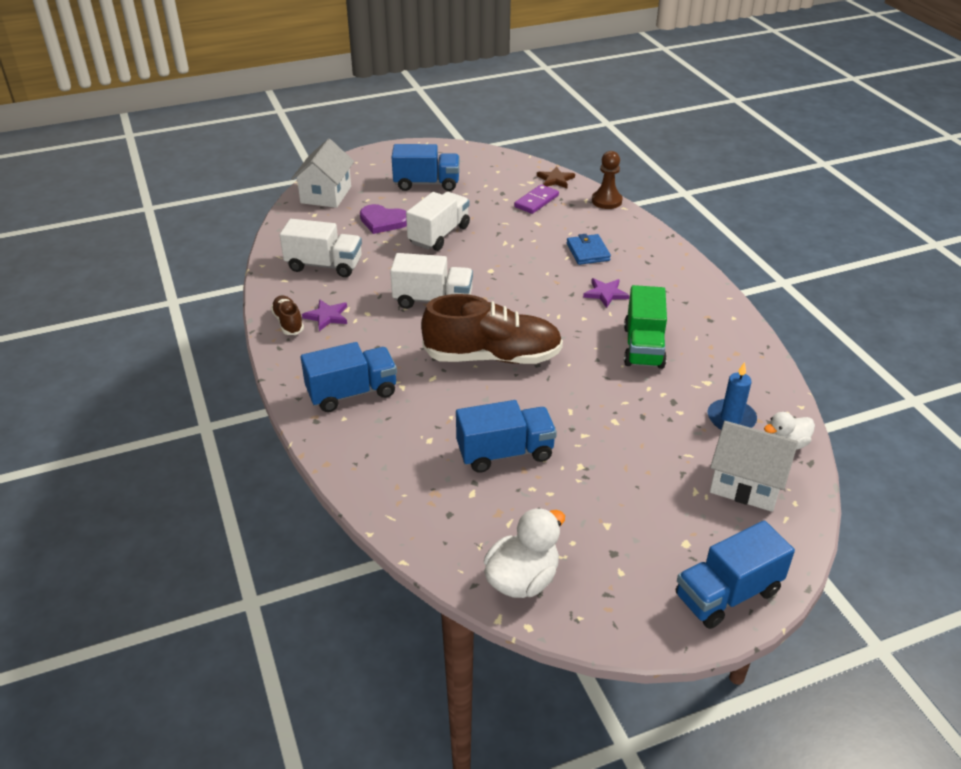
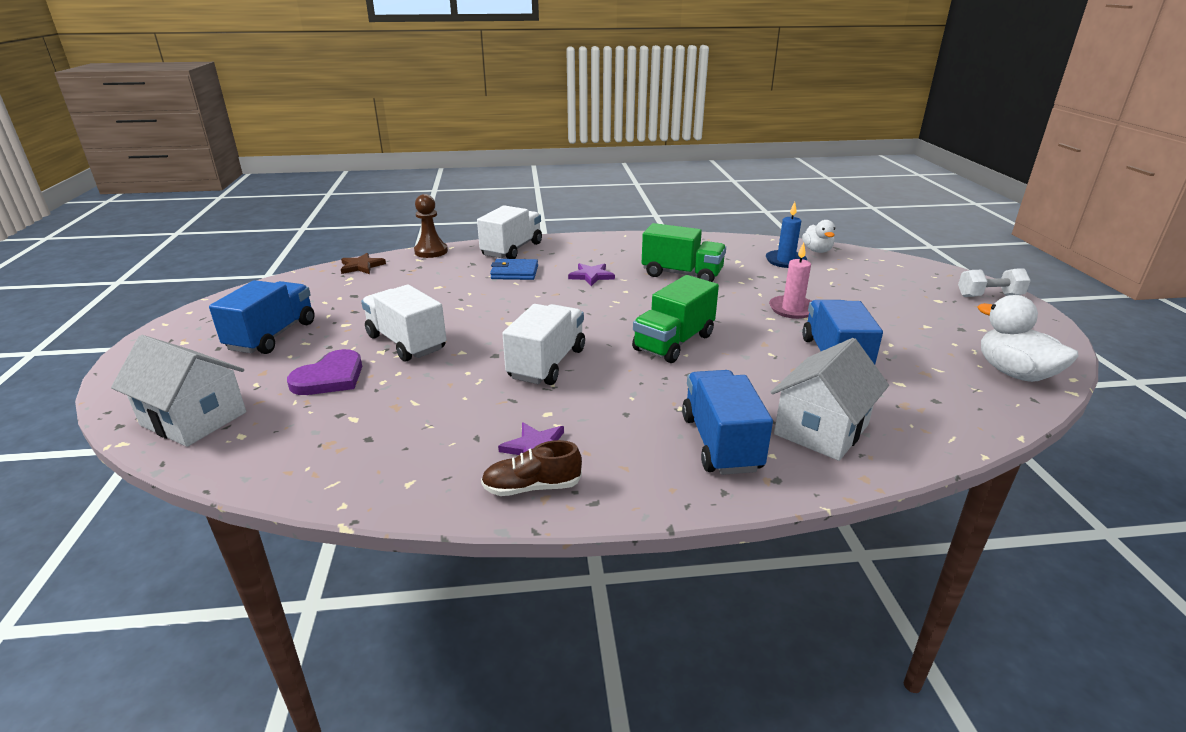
camera: 75 degrees left, 10 degrees down
(324, 265) = (400, 438): white truck -> white truck (512, 249)
(492, 357) = (674, 343): brown shoe -> green truck
(536, 201) = (393, 281): purple domino -> none
(597, 425) = (792, 309): none -> pink candle
(727, 594) = (989, 296): blue truck -> white dumbbell
(747, 483) = (863, 269): white house -> white house (821, 429)

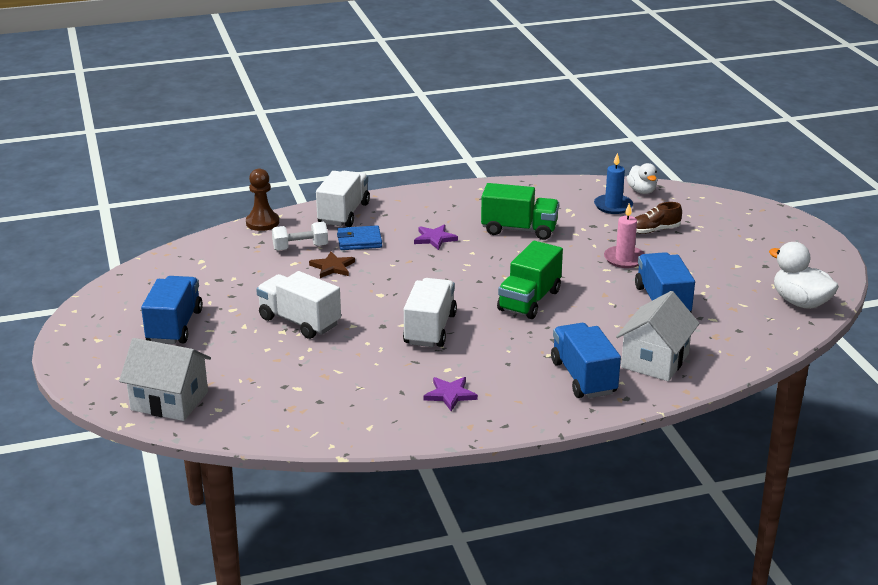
camera: 10 degrees left, 0 degrees up
(330, 377) = (255, 358): purple heart -> none
(361, 266) = (203, 246): brown star -> brown star (332, 267)
(532, 487) = (458, 420): brown shoe -> brown shoe (654, 230)
(989, 296) = (793, 230): white dumbbell -> white dumbbell (300, 247)

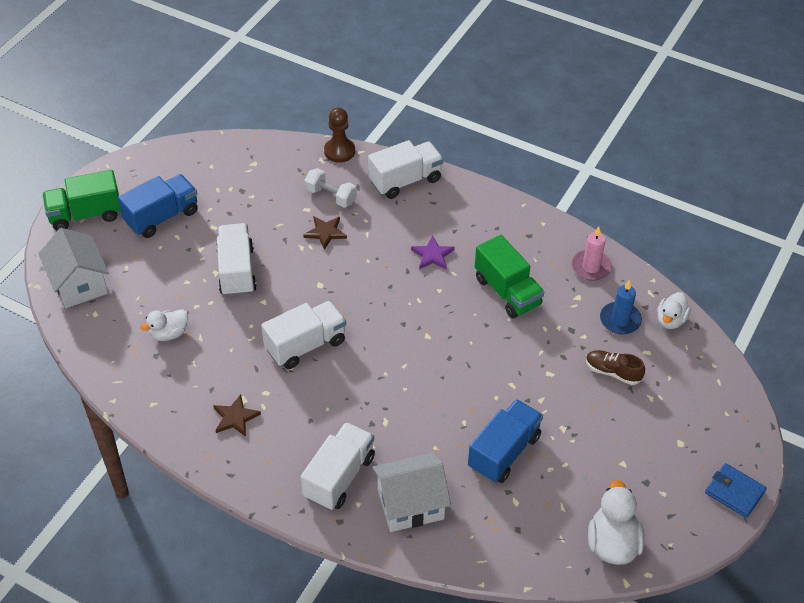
camera: 45 degrees right, 20 degrees up
(307, 383) = (169, 333): none -> white duck
(359, 241) = (378, 218): blue wallet -> blue wallet (734, 492)
(450, 395) = (235, 417): purple star -> brown star
(529, 300) = (409, 372): green truck -> green truck (85, 214)
(583, 377) = (339, 477): blue truck -> white truck
(624, 259) = (542, 385): pink candle -> pink candle (591, 267)

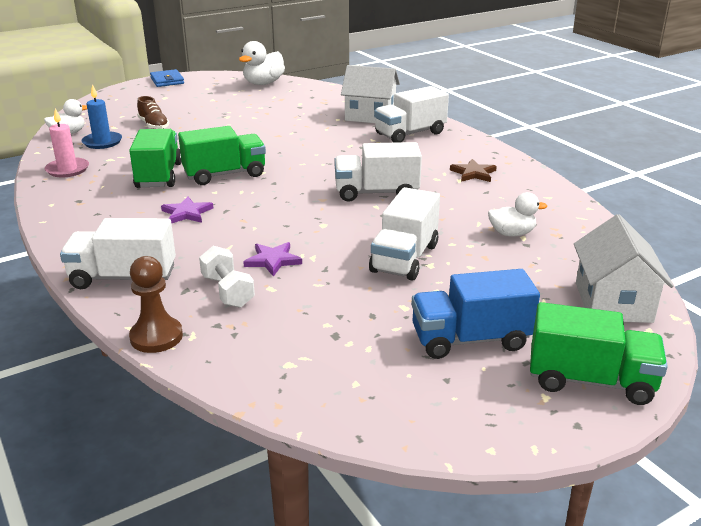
camera: 150 degrees left, 20 degrees down
(325, 233) = (273, 260): brown star -> purple star
(455, 317) = (225, 174): none -> green truck
(504, 452) = (281, 117): blue truck -> none

